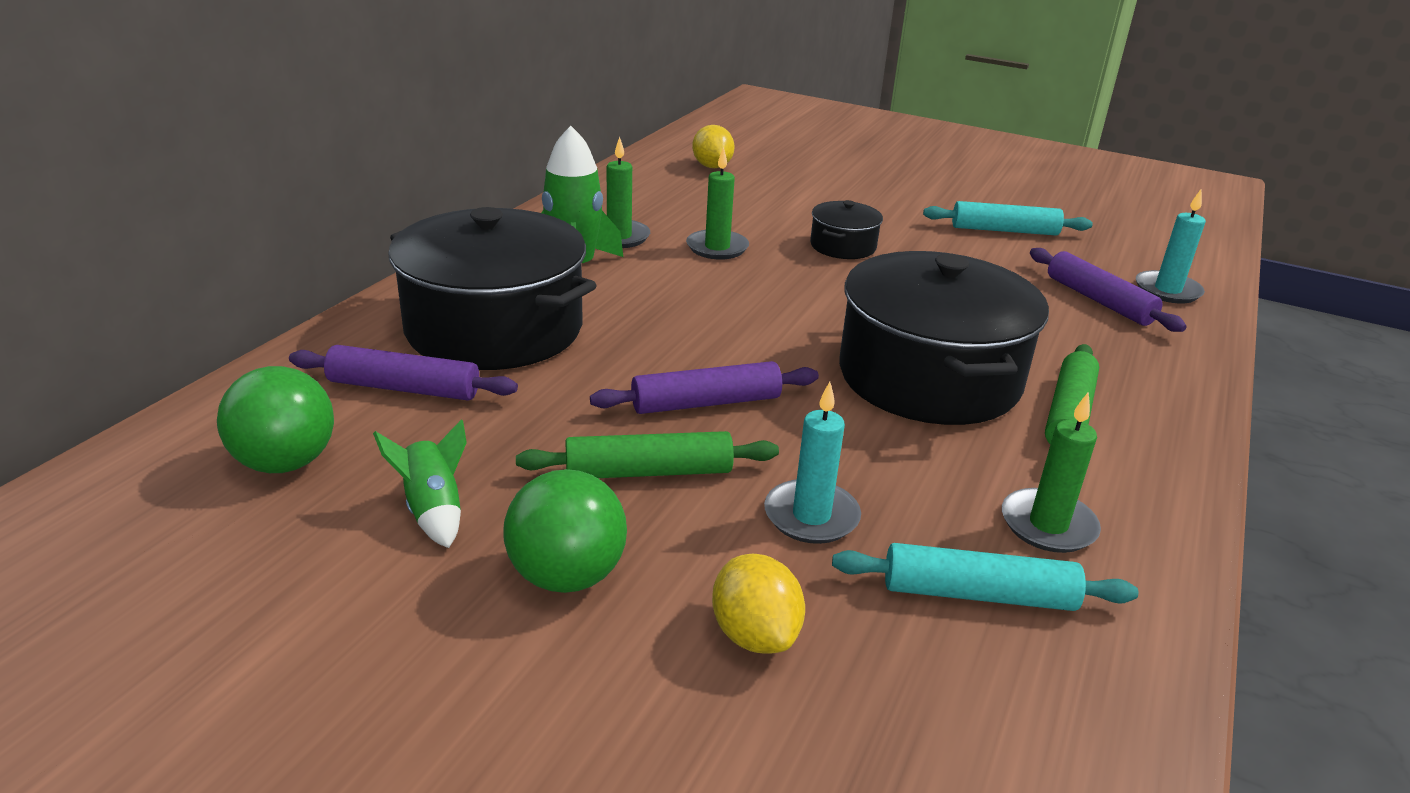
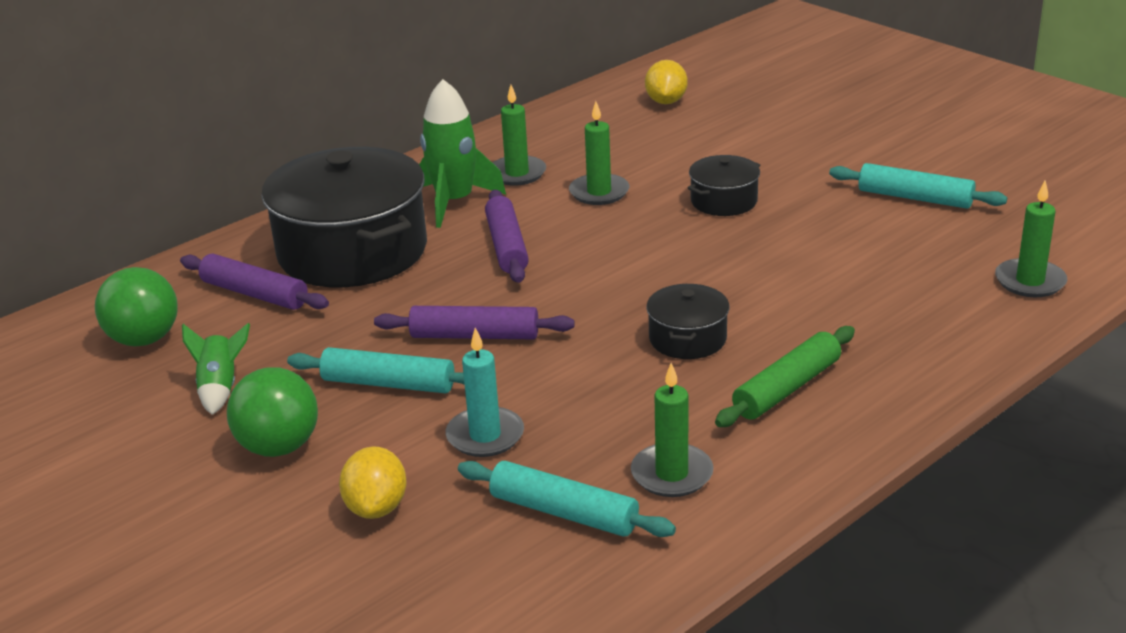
camera: 25 degrees right, 0 degrees up
(648, 471) = (388, 383): green rolling pin -> turquoise rolling pin
(929, 377) = (687, 339): black pot -> black pot, size x0.46
(1098, 300) = (938, 284): purple rolling pin -> purple rolling pin (506, 246)
(1167, 290) = (1030, 281): turquoise candle -> green candle

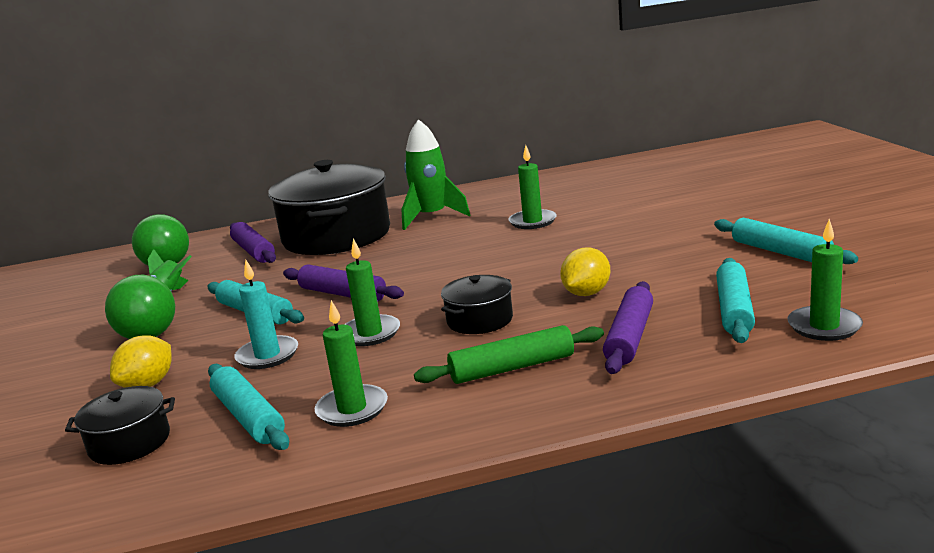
camera: 30 degrees right, 10 degrees down
(506, 246) = (431, 245): purple rolling pin -> purple rolling pin (629, 337)
(517, 173) = (492, 205): green candle -> green candle (370, 333)
(666, 102) = (647, 174): yellow lemon -> yellow lemon (586, 293)
(724, 201) = (616, 237): black pot -> black pot (130, 442)
(934, 277) = (734, 310): none -> turquoise rolling pin

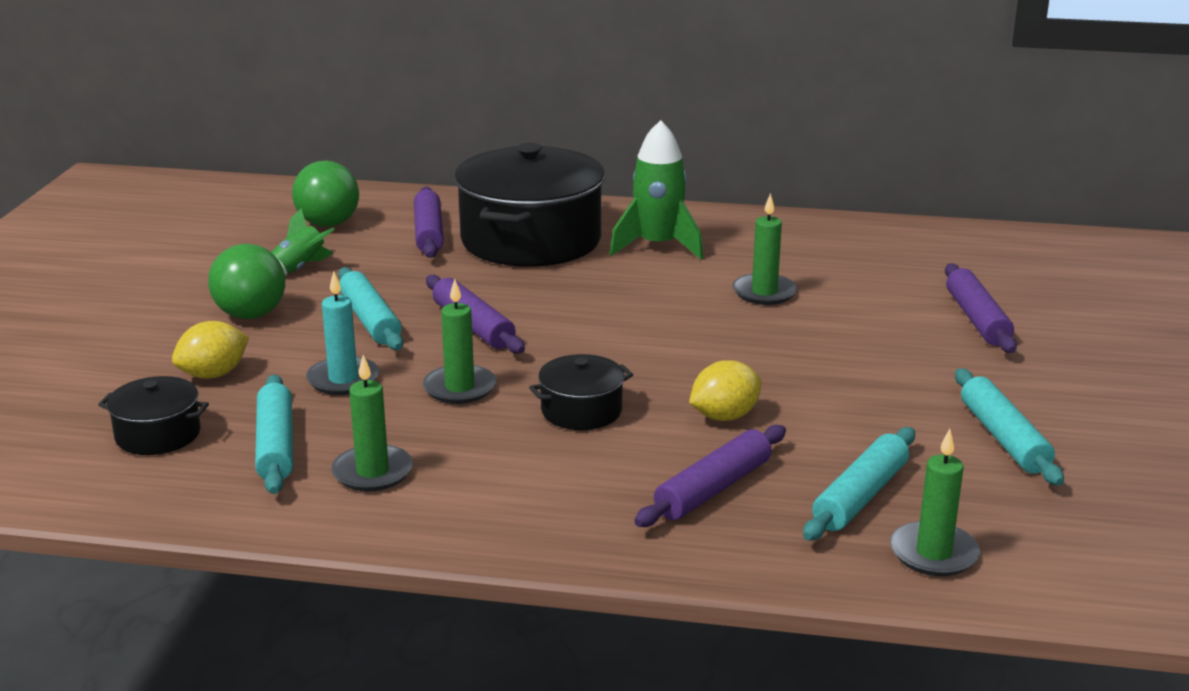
camera: 20 degrees right, 5 degrees up
(512, 368) = (560, 482): green rolling pin -> none
(683, 199) = (976, 319): none -> purple rolling pin

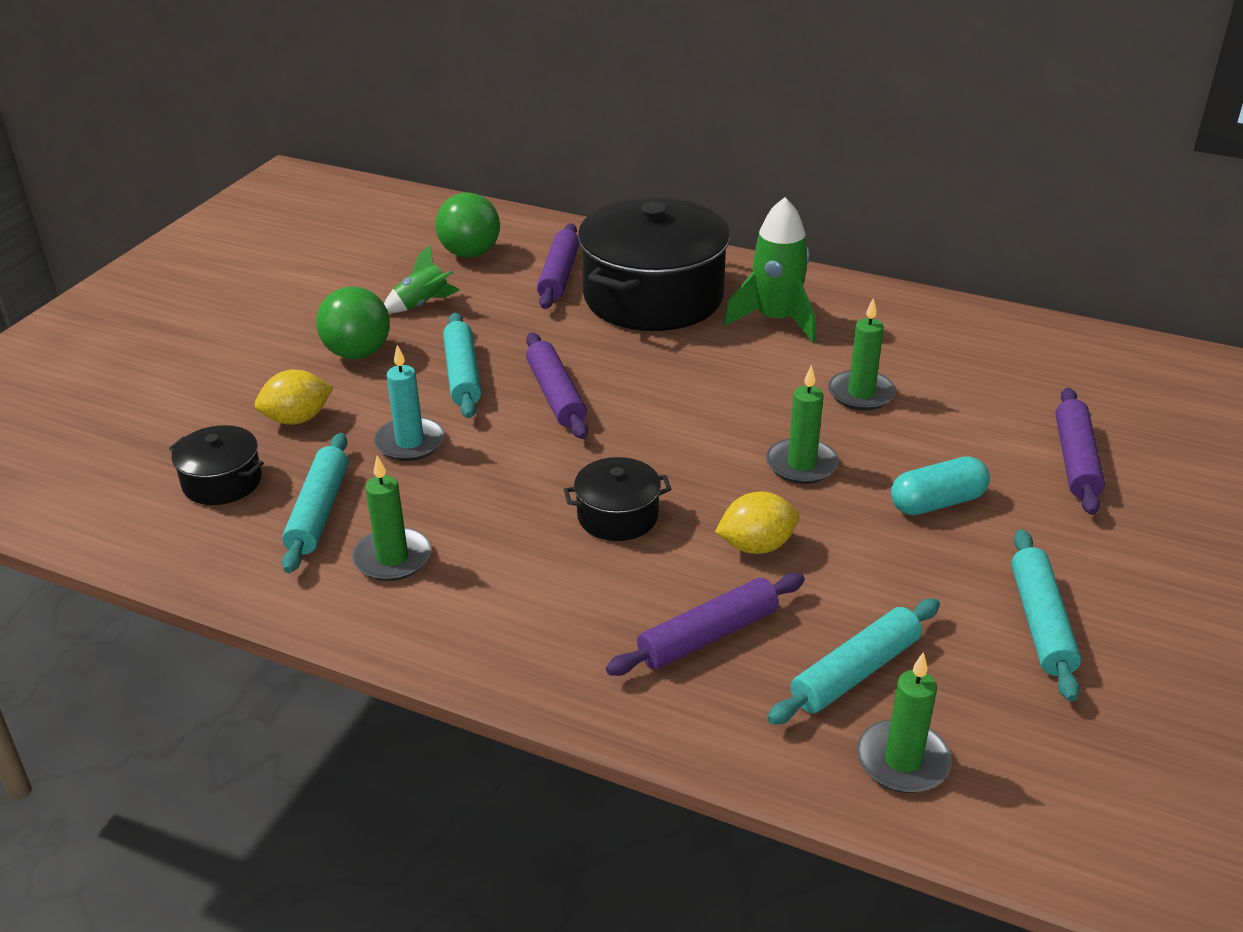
camera: 15 degrees right, 10 degrees up
(459, 388) = (513, 469): green candle -> green candle (801, 464)
(872, 364) = (937, 502): none -> turquoise capsule

